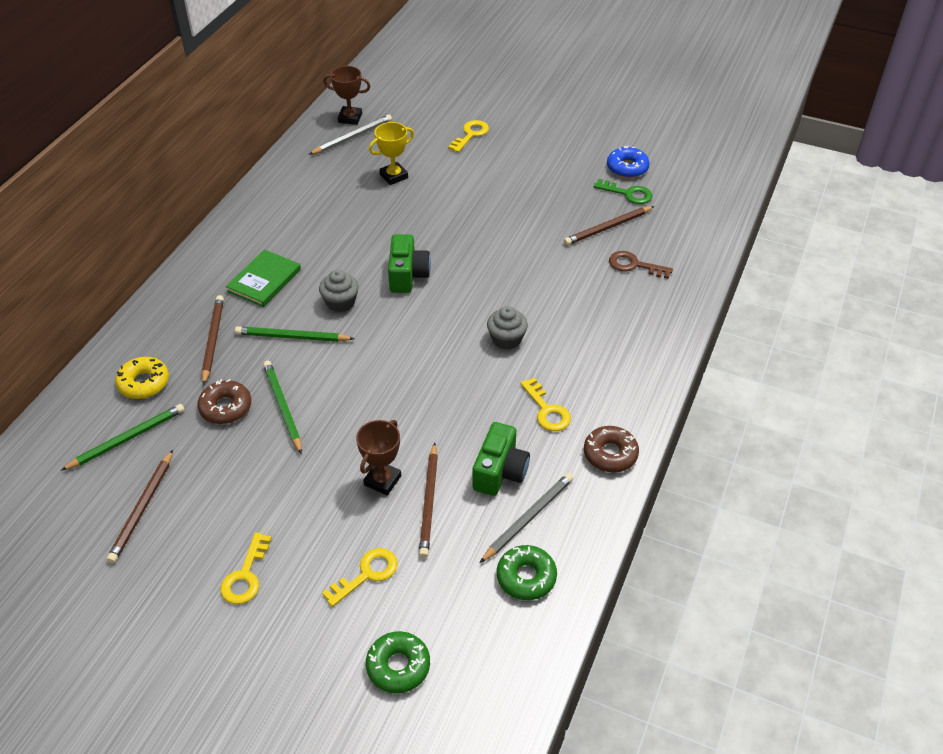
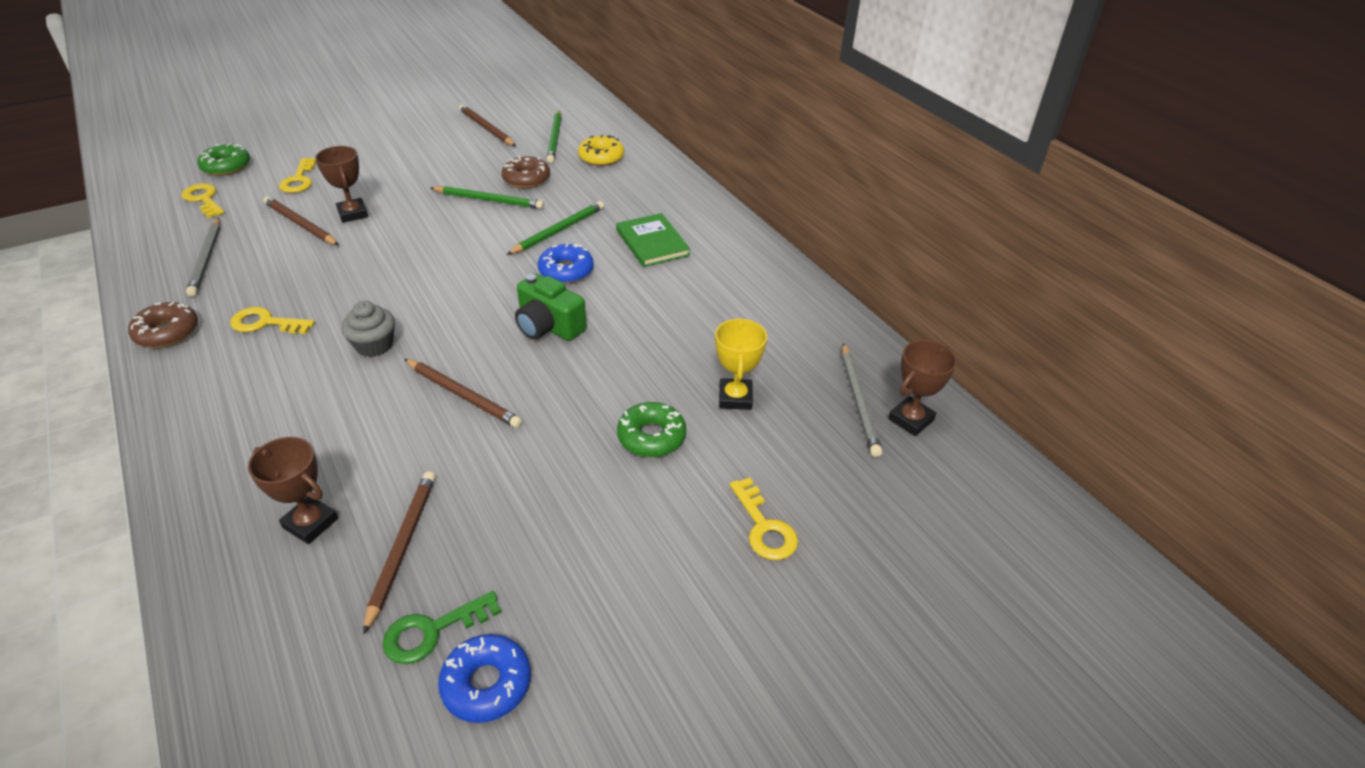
camera: 125 degrees right, 5 degrees down
(213, 340) = (608, 195): brown pencil -> brown pencil (463, 395)
(245, 575) = (377, 143): yellow key -> yellow key (204, 199)
(340, 302) = (566, 271): grey cupcake -> blue donut
(500, 472) = (263, 266): green camera -> none
(526, 577) = (175, 235): green donut -> green donut (651, 437)
(634, 265) = (310, 523): brown key -> brown trophy

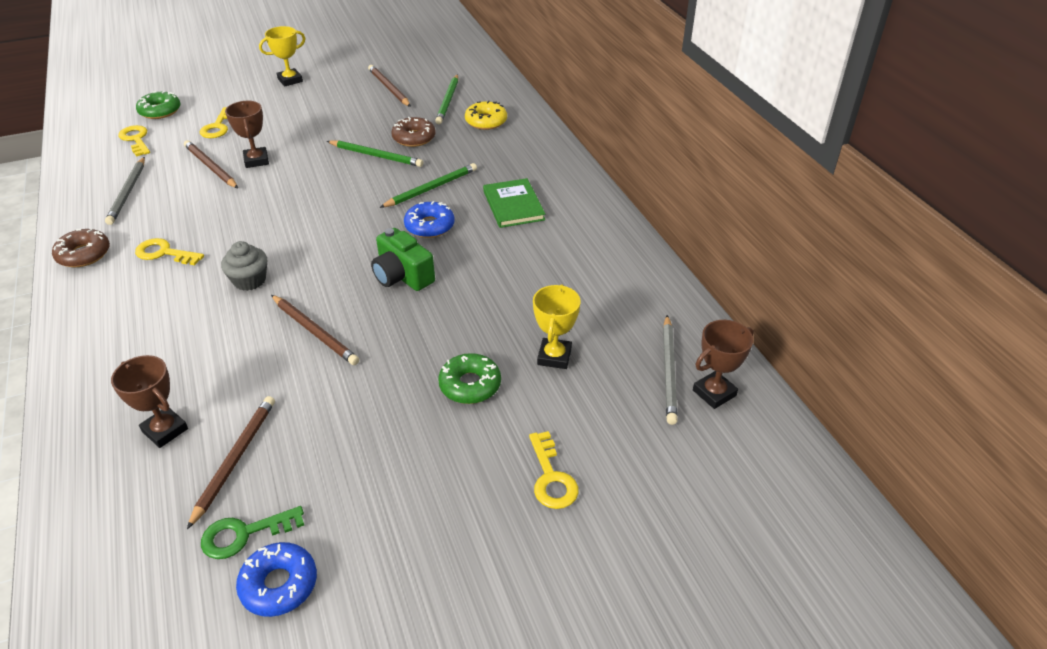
camera: 10 degrees right, 0 degrees up
(372, 125) = (290, 80): none -> yellow trophy

